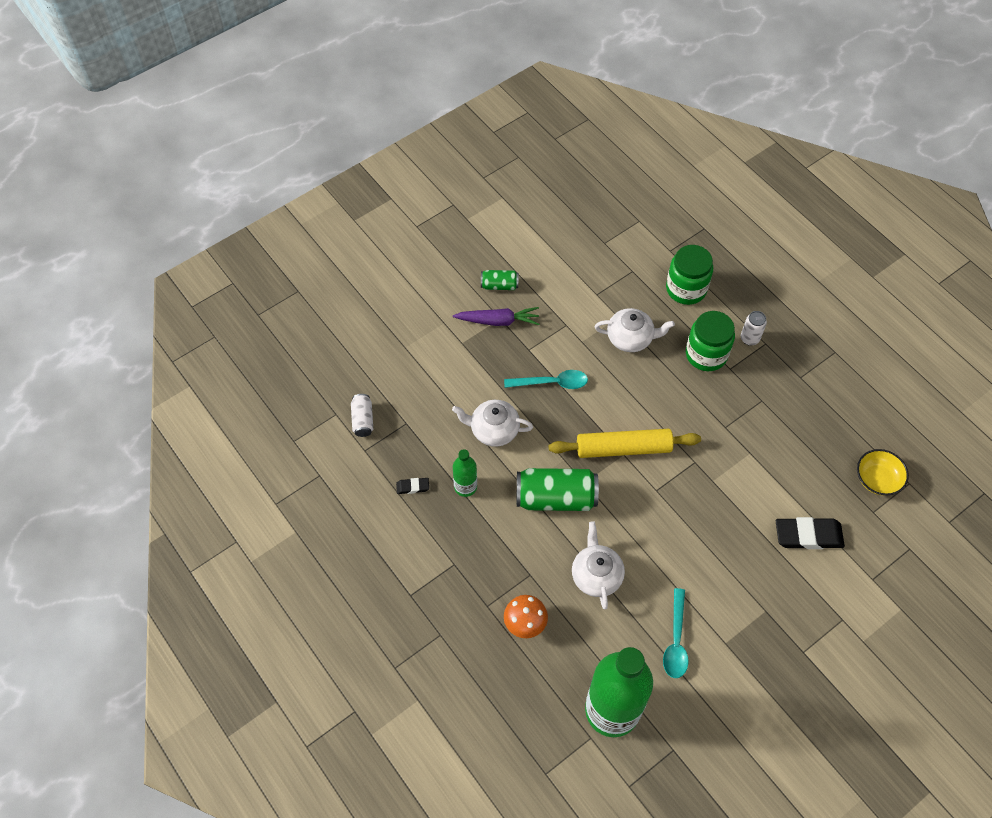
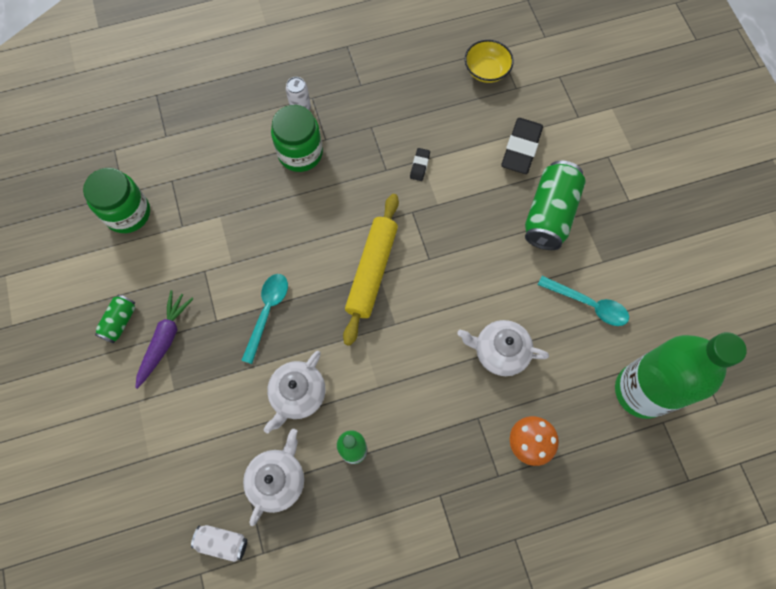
camera: 70 degrees left, 10 degrees up
(412, 487) = (331, 510): black eraser -> black eraser (419, 166)
(556, 497) = (401, 359): green can -> green can (549, 214)
(630, 338) = (250, 214): white teapot -> white teapot (277, 479)
(686, 289) = (218, 140): green jar -> green jar (128, 213)

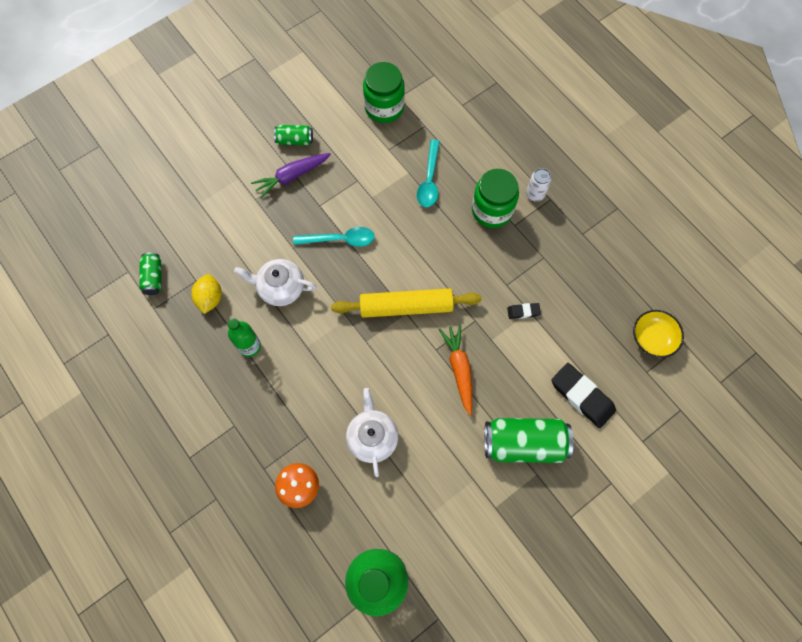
camera: 70 degrees right, 0 degrees up
(165, 340) = (291, 176): purple carrot -> purple carrot turned 150 degrees clockwise
(222, 542) = (154, 277): white can -> green can
(277, 479) = (210, 298): white teapot -> yellow lemon
(457, 244) = (459, 369): none -> orange carrot
(521, 148) = (582, 396): black eraser -> black eraser turned 45 degrees clockwise
(588, 304) = (446, 505): turquoise spoon -> turquoise spoon (429, 180)

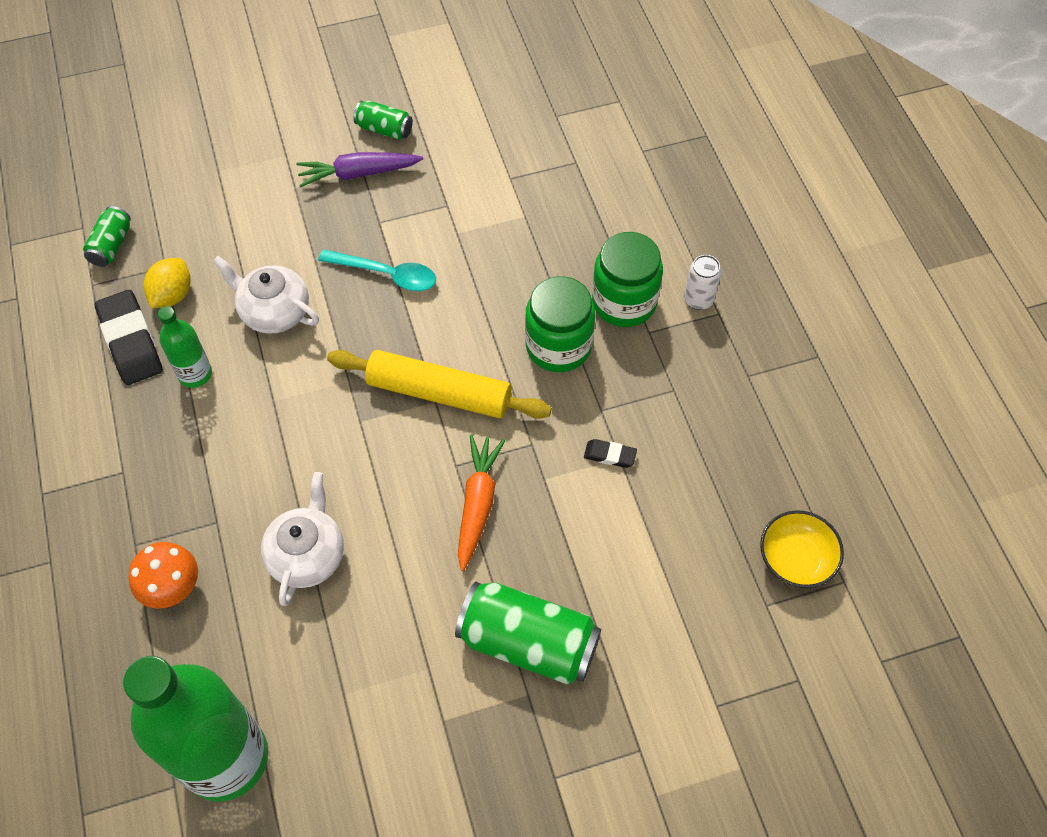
camera: 20 degrees right, 10 degrees down
(384, 107) = (528, 123): green jar -> green jar (558, 346)
(429, 180) = (550, 235): turquoise spoon -> none
(582, 396) = (648, 606): black eraser -> black eraser (131, 341)

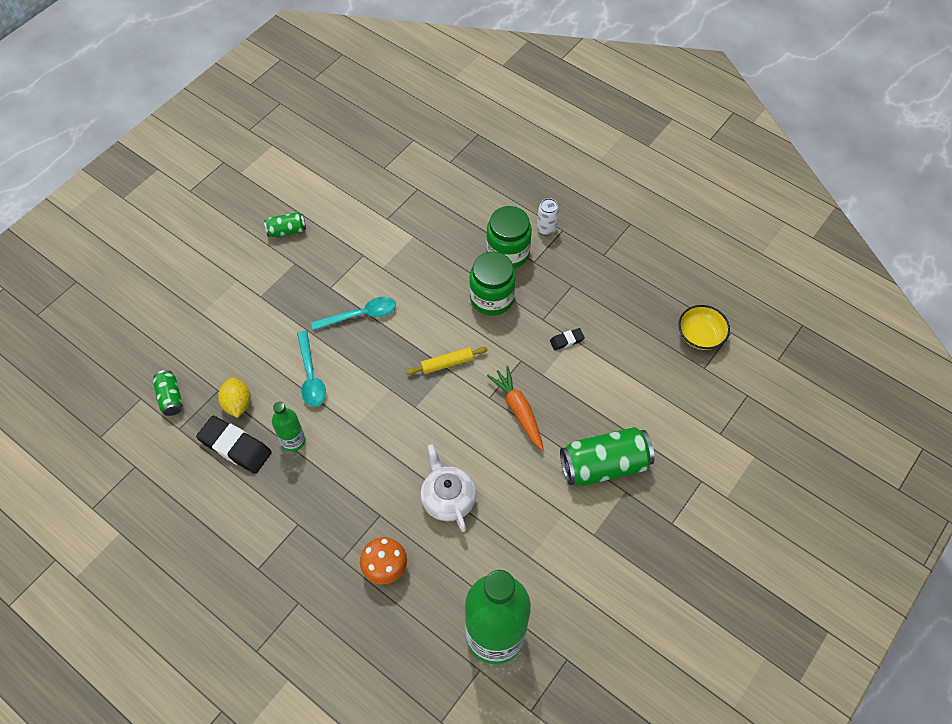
camera: 35 degrees left, 0 degrees up
(274, 312) = (311, 376): white teapot -> turquoise spoon
(358, 174) = (293, 266): purple carrot -> none
(439, 392) = (447, 363): yellow rolling pin -> yellow rolling pin, size x0.54

